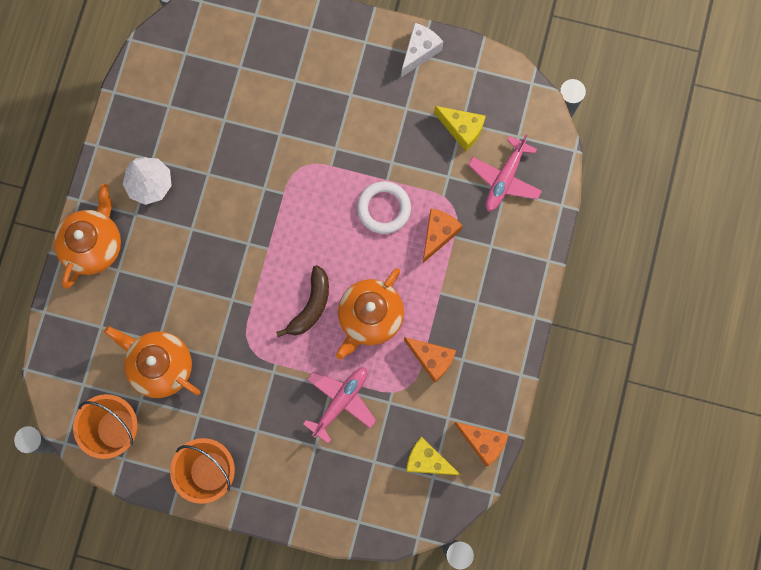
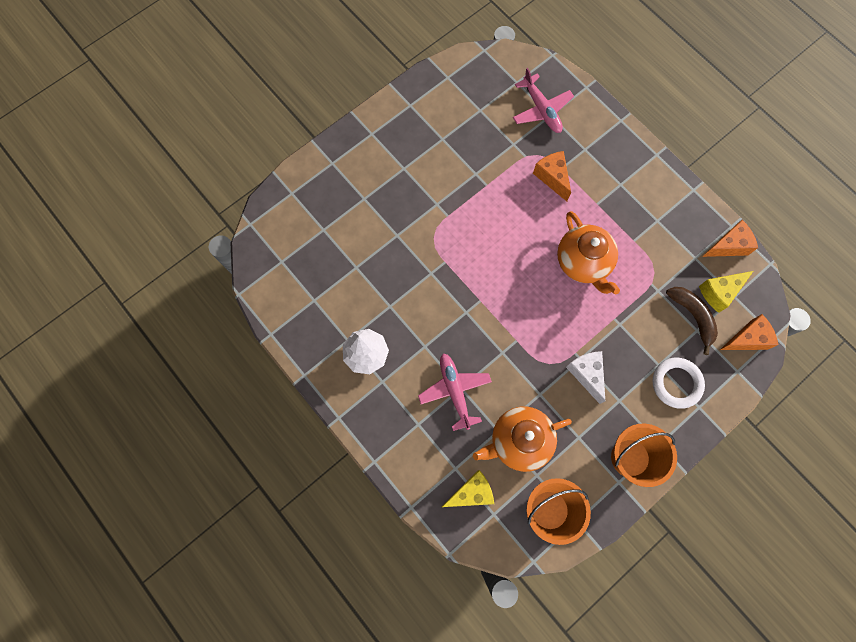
camera: 55 degrees left, 5 degrees down
(94, 245) = (384, 430): orange teapot -> none
(311, 306) = (546, 298): brown banana -> brown banana (693, 316)
(341, 401) = (635, 324): pink plane -> pink plane (455, 391)
(384, 208) = (507, 201): white ring -> white ring (676, 383)
(419, 52) = (407, 104): white cheese -> white cheese (586, 374)
(432, 359) = (643, 240): orange cheese -> orange cheese (747, 339)
(462, 129) = (485, 113): yellow cheese -> yellow cheese (471, 493)

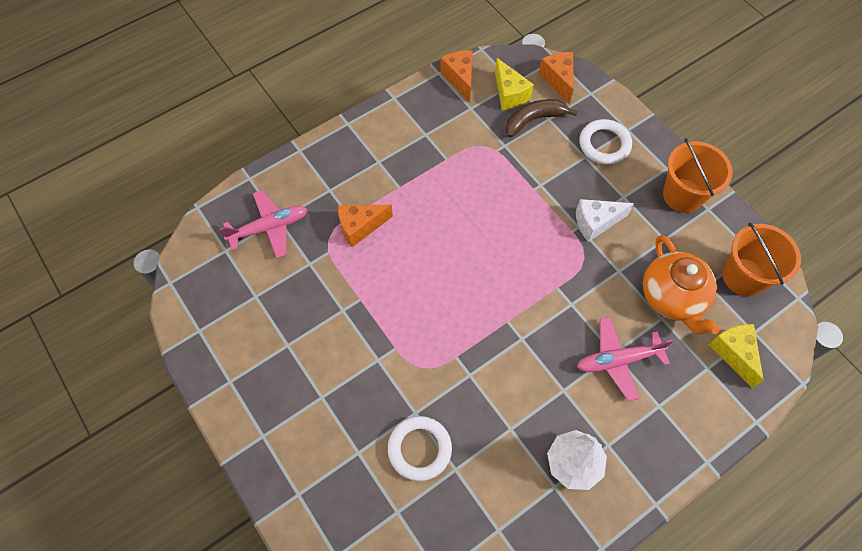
camera: 85 degrees left, 10 degrees down
(369, 240) = (419, 449): none -> white ring
(583, 262) = (468, 209): orange teapot -> none

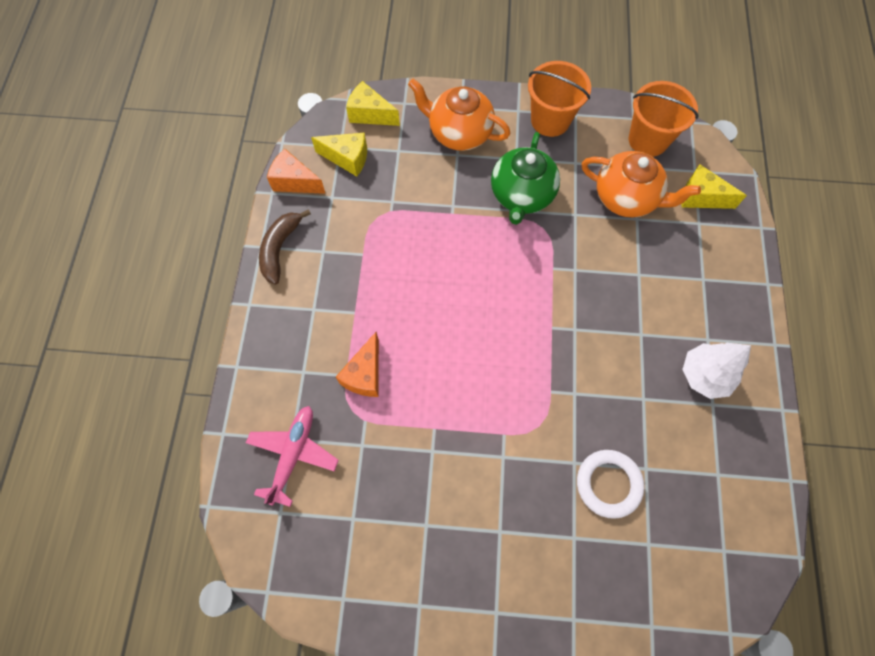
camera: 50 degrees left, 5 degrees up
(534, 120) = (389, 161): brown banana -> brown banana (280, 249)
(558, 80) = (370, 114): orange cheese -> yellow cheese
(596, 223) = (521, 195): white cheese -> green teapot
(604, 144) = (459, 133): white ring -> orange teapot
(618, 360) = (647, 276): pink plane -> none

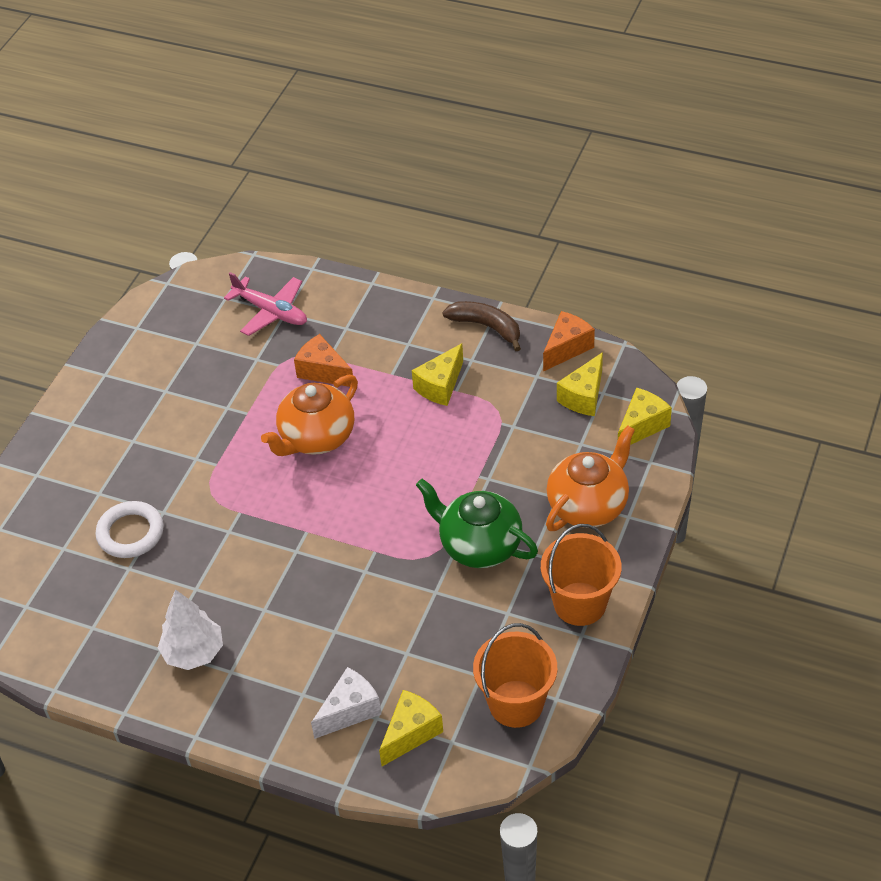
camera: 110 degrees right, 20 degrees down
(360, 268) = (440, 386): none -> yellow cheese
(626, 198) = (438, 651): orange teapot -> orange teapot (316, 438)
(702, 242) = (350, 711): none -> white cheese

